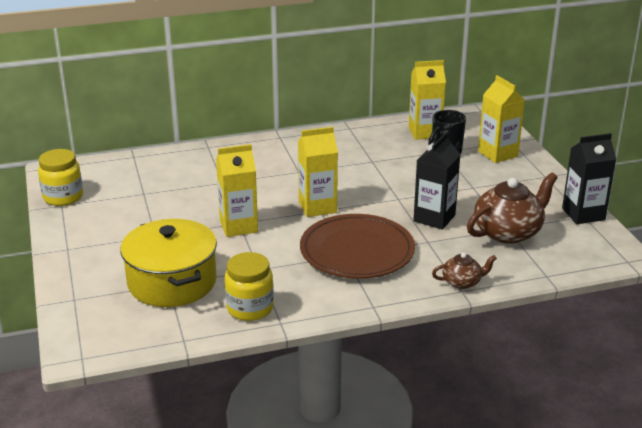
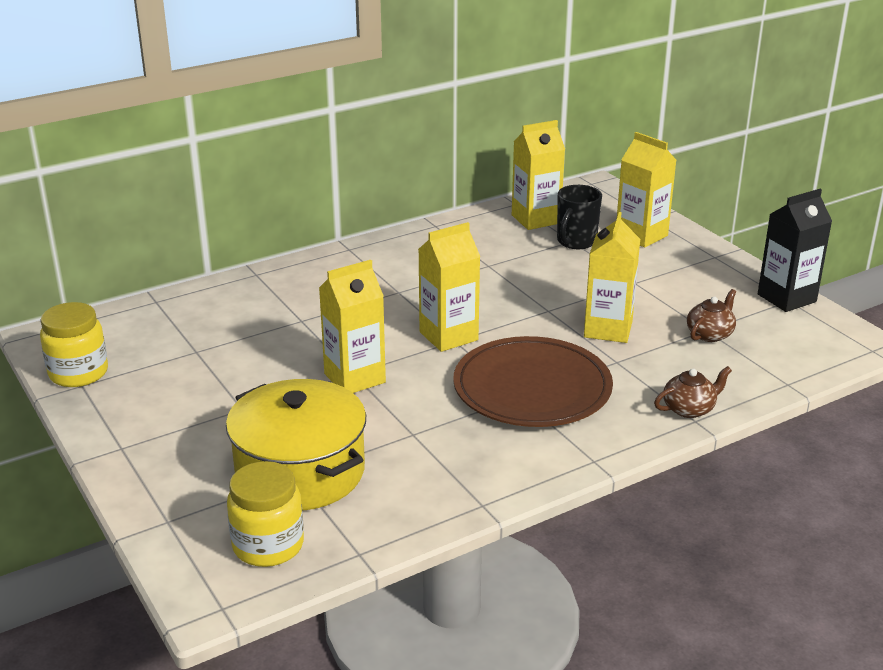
camera: 15 degrees left, 0 degrees up
(250, 308) = (429, 491): yellow jar -> yellow jar (268, 545)
(434, 218) = (608, 329): black carton -> yellow carton
(508, 232) = (710, 334): brown teapot -> brown teapot, size x0.53

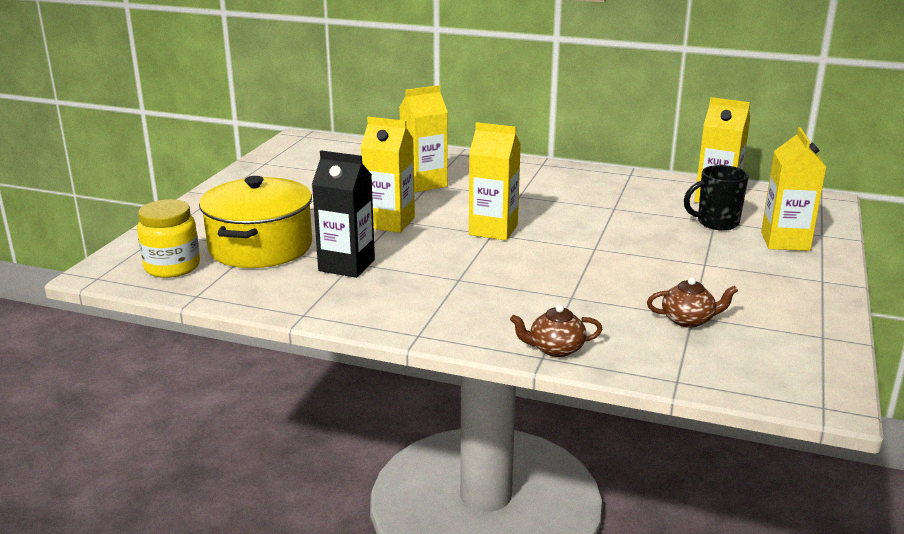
camera: 50 degrees right, 5 degrees down
(78, 373) = (275, 158): yellow jar -> none
(532, 388) = (477, 280): brown plate -> none
(608, 329) = (612, 278): yellow carton -> yellow carton (424, 183)
(689, 409) = (555, 349): brown teapot -> brown teapot turned 150 degrees clockwise
(786, 298) = (824, 334): black carton -> black carton (346, 265)

